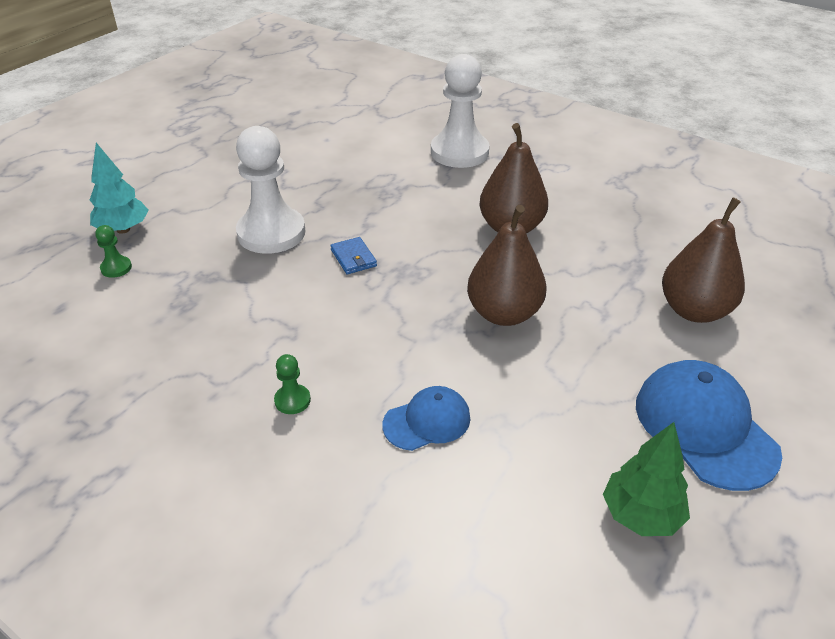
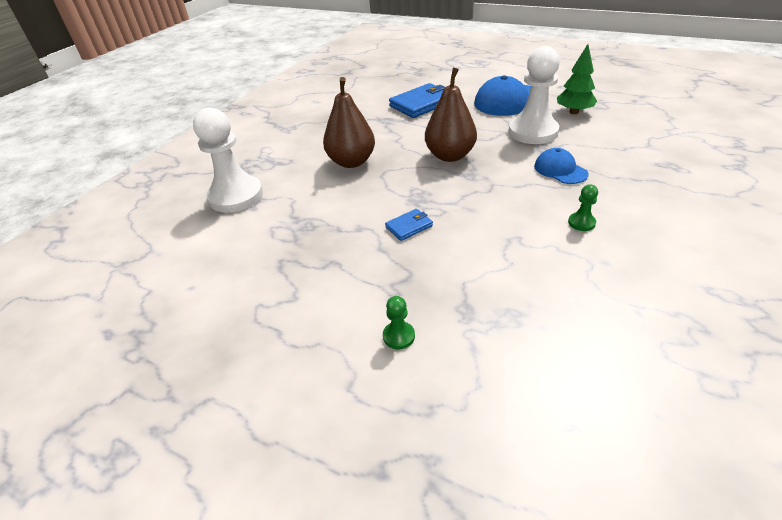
camera: 95 degrees left, 0 degrees up
(116, 268) = (481, 400): green pawn -> green pawn (399, 336)
(123, 229) = (403, 427): turquoise tree -> none
(271, 233) = (383, 285): white pawn -> white pawn (533, 132)
(694, 310) = (422, 104): brown pear -> blue wallet

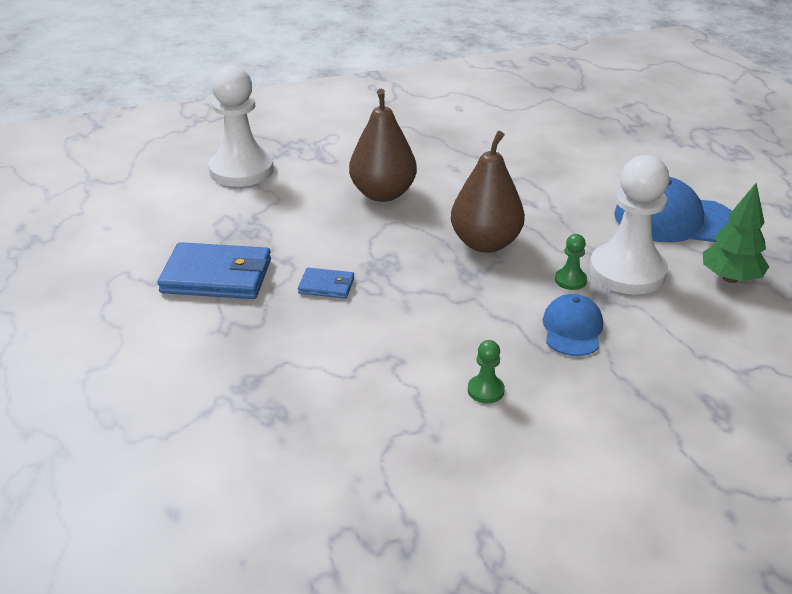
camera: 40 degrees right, 5 degrees down
(399, 336) = (173, 363): green pawn -> green pawn (570, 280)
(422, 104) = (563, 169): blue wallet -> blue wallet (217, 276)

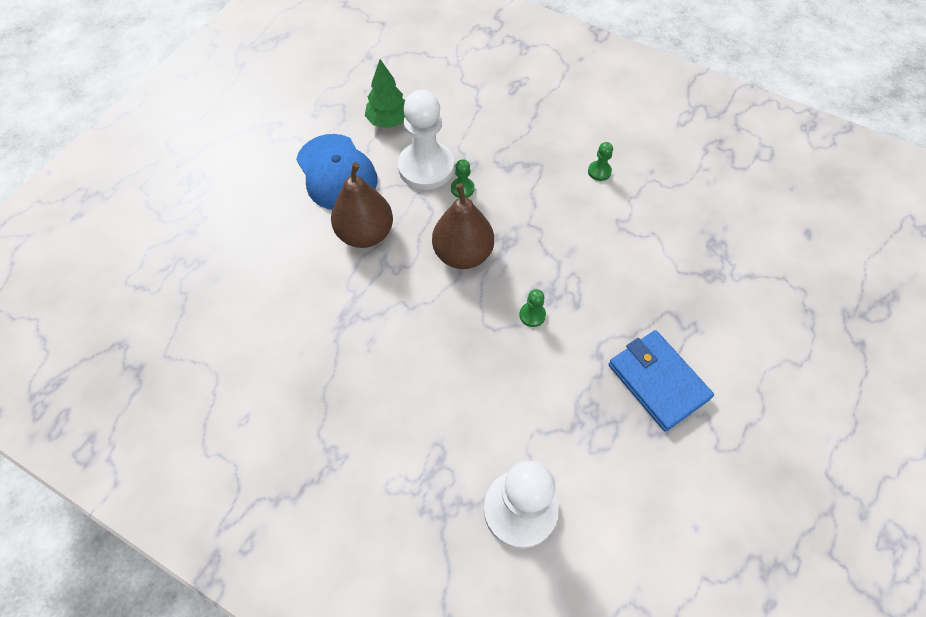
camera: 130 degrees left, 25 degrees up
(326, 286) = (597, 307): blue wallet -> none
(371, 247) = (532, 315): none -> green pawn
(383, 194) = (456, 363): brown pear -> brown pear (365, 234)
(572, 329) = (510, 164): blue cap -> none

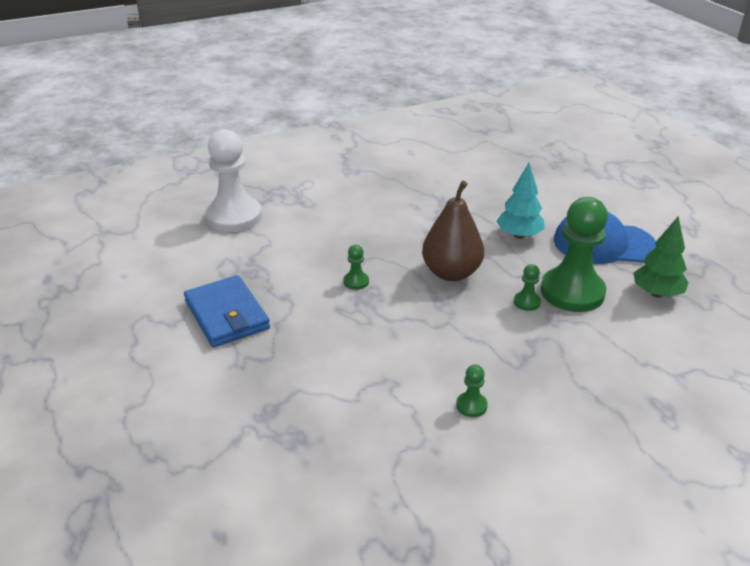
camera: 125 degrees right, 25 degrees down
(365, 234) = (519, 235): brown pear -> turquoise tree
(426, 167) = (572, 292): white pawn -> green pawn
(657, 381) = (227, 315): blue wallet -> blue wallet turned 60 degrees clockwise

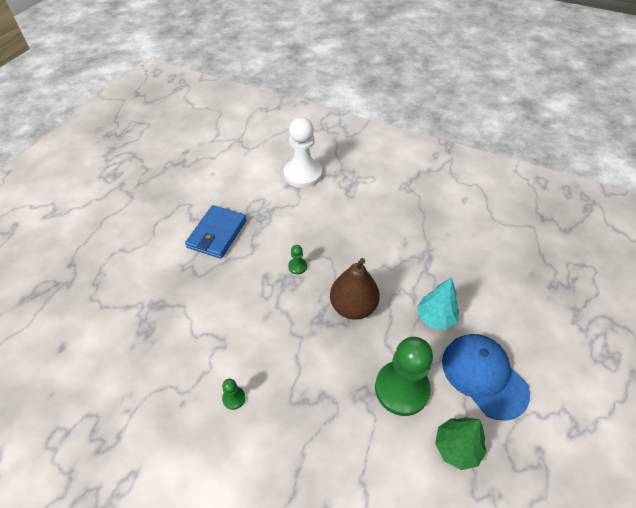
camera: 50 degrees right, 15 degrees up
(526, 302) = (363, 368): green pawn -> none

